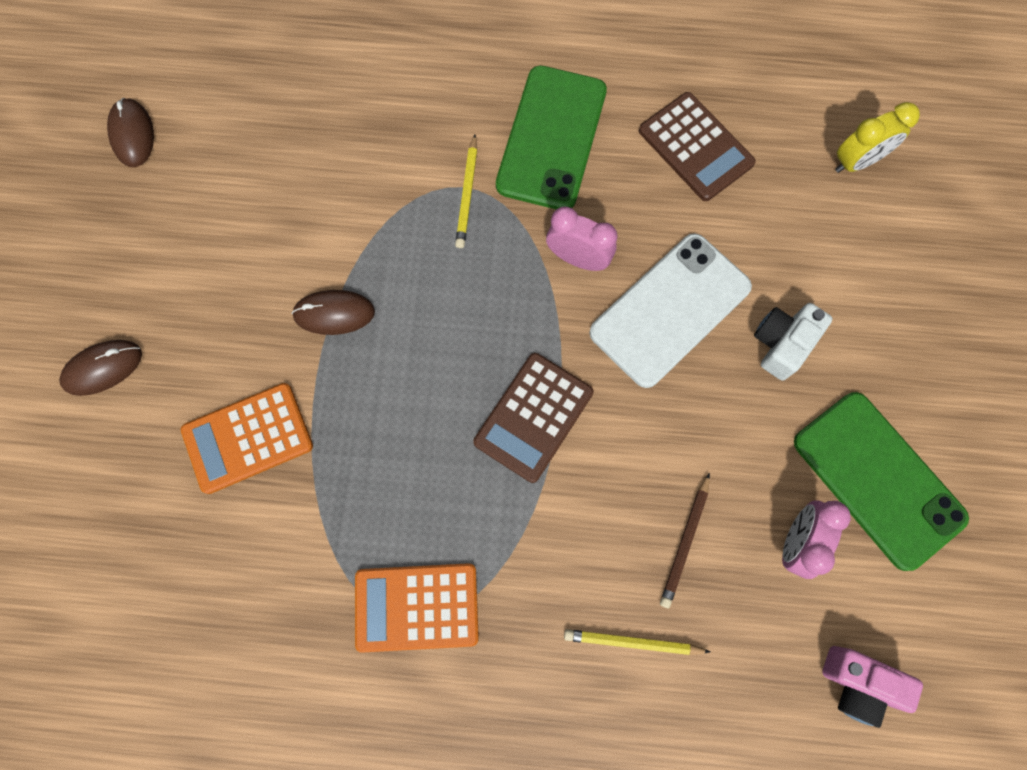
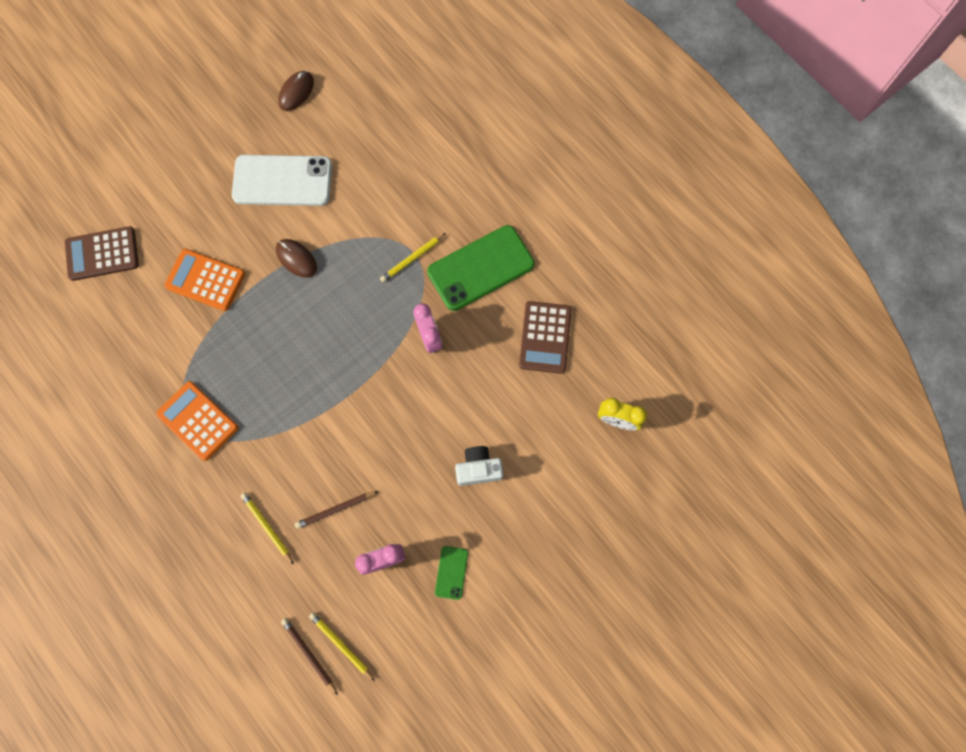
camera: 45 degrees right, 0 degrees up
(103, 368) = (179, 192): brown mouse -> none
(534, 417) = (331, 390): brown calculator -> brown calculator (102, 254)
(670, 310) = (444, 402): white phone -> white phone (282, 181)
(837, 732) = (309, 654): none -> brown pencil
(858, 683) = (341, 645): pink camera -> yellow pencil
(877, 480) = (451, 572): green phone -> green phone, size x0.46

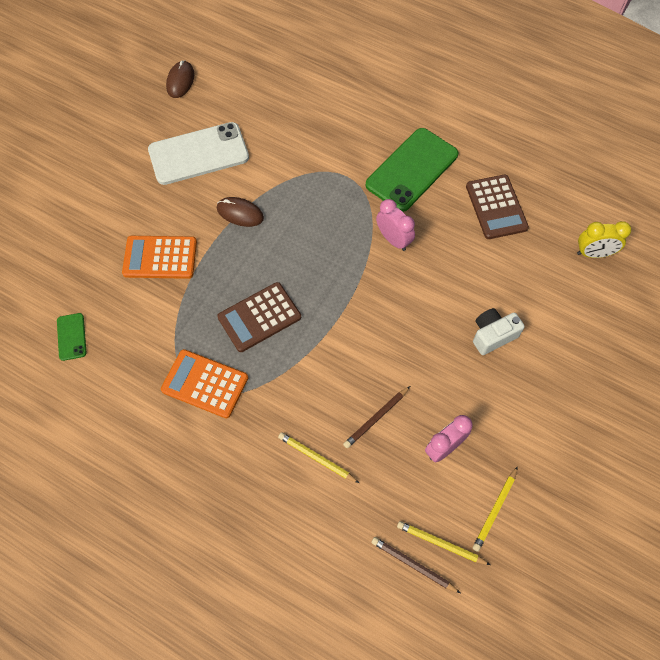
camera: 20 degrees left, 10 degrees down
(102, 254) = (48, 266): brown calculator -> brown calculator (259, 317)
(412, 259) = (347, 181): yellow pencil -> yellow pencil (494, 510)
(451, 572) = (513, 436): green phone -> green phone (71, 337)

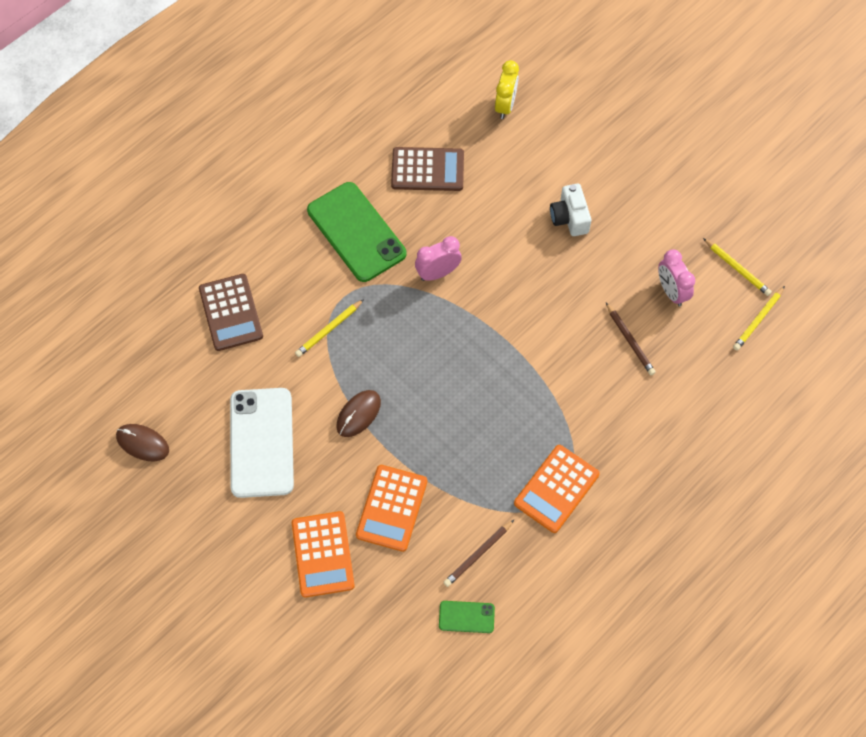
camera: 75 degrees left, 0 degrees up
(110, 219) = (323, 554): none -> orange calculator
(259, 317) = (494, 421): brown calculator -> brown calculator (231, 312)
(316, 458) = (657, 402): yellow pencil -> yellow pencil (328, 329)
(413, 564) = (772, 347): brown pencil -> brown pencil (477, 554)

